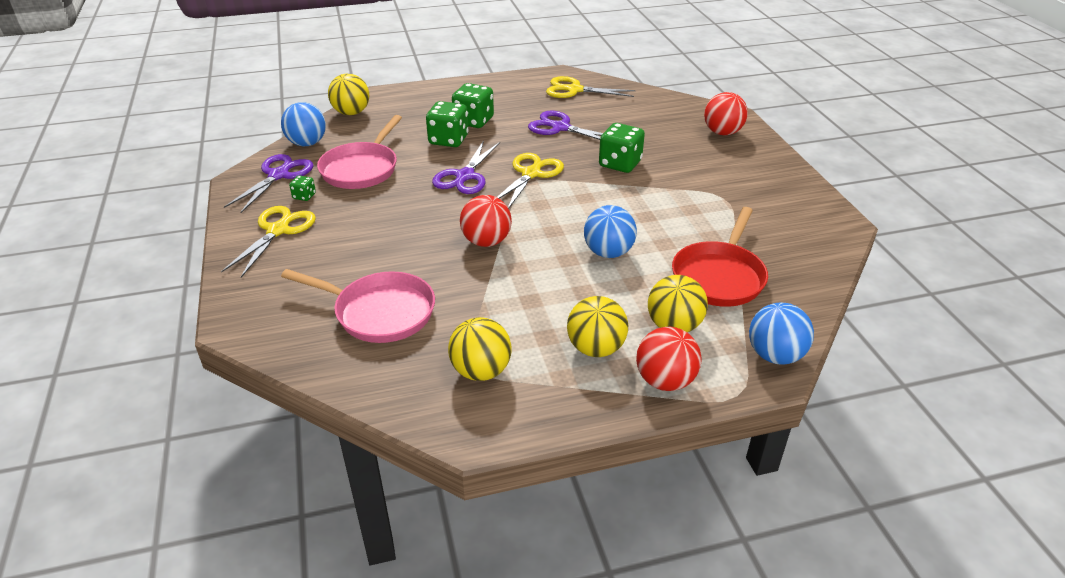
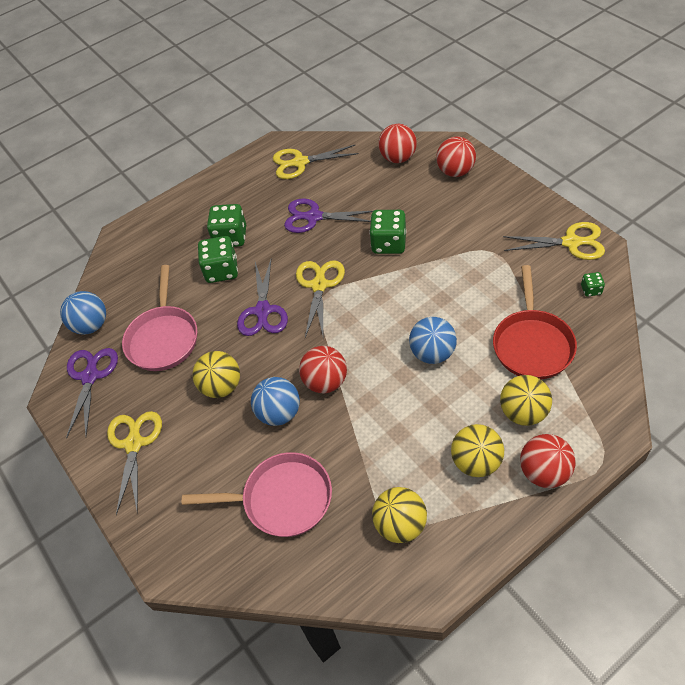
camera: 15 degrees left, 15 degrees up
(304, 196) = (131, 393): green dice -> green dice (591, 290)
(351, 113) = (108, 269): yellow ball -> yellow ball (221, 386)
(671, 109) = (398, 158): none -> red ball
(775, 355) = (611, 411): blue ball -> blue ball (279, 413)
(812, 213) = (571, 242): none -> yellow scissors

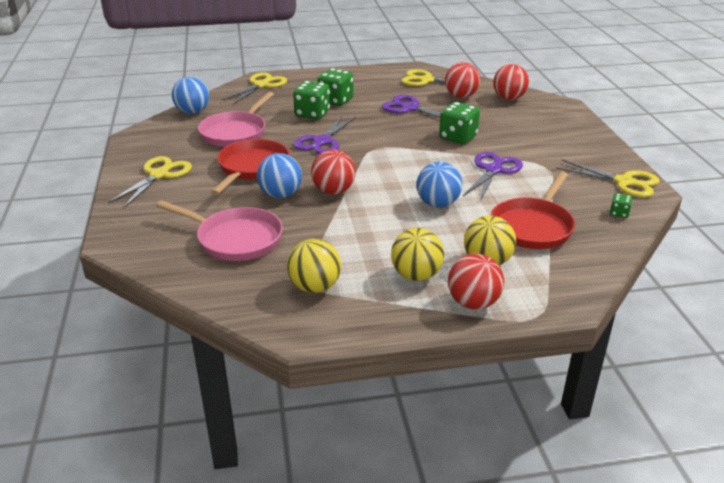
camera: 20 degrees right, 20 degrees down
(90, 377) = (165, 134): purple scissors -> purple scissors (493, 170)
(221, 386) = (252, 168): yellow ball -> red pan
(319, 285) = (379, 142): yellow scissors -> yellow scissors (261, 85)
(455, 171) = (552, 117): red ball -> red ball (461, 96)

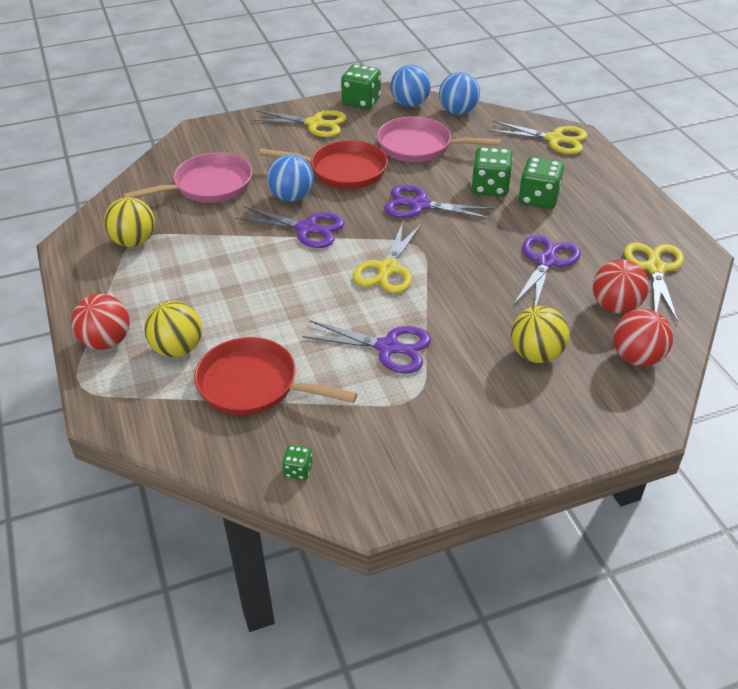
camera: 80 degrees right, 10 degrees up
(235, 239) = (208, 186): pink pan -> pink pan turned 135 degrees counterclockwise
(333, 191) = (307, 228): red ball -> purple scissors
(416, 275) = (152, 300): yellow ball -> yellow ball (536, 354)
(438, 204) = (293, 305): blue ball -> blue ball (410, 104)
(458, 137) = (472, 311): green dice -> green dice (361, 101)
(624, 182) = (390, 483): yellow scissors -> yellow scissors (388, 269)

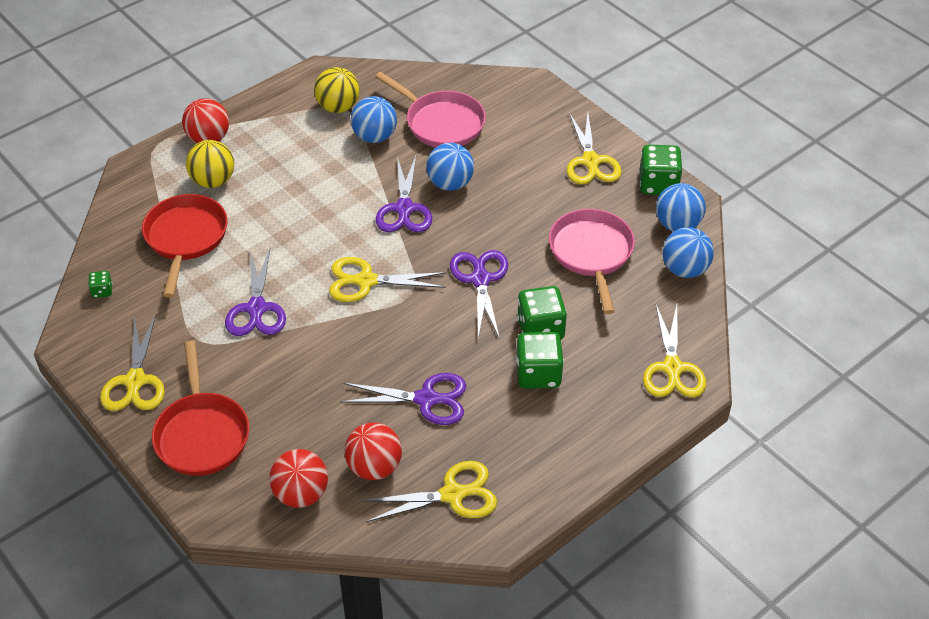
camera: 70 degrees right, 5 degrees up
(196, 227) = (375, 136): none -> blue ball
(342, 171) = (513, 206): red pan -> red pan (202, 433)
(452, 459) = (135, 381): none -> yellow scissors
(536, 354) = (281, 414): yellow ball -> none

